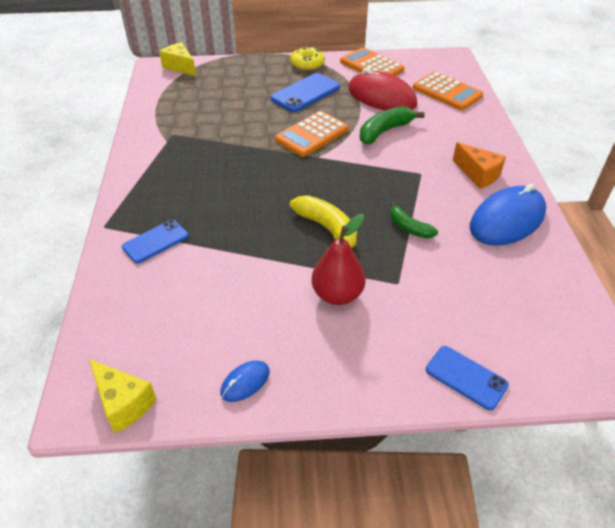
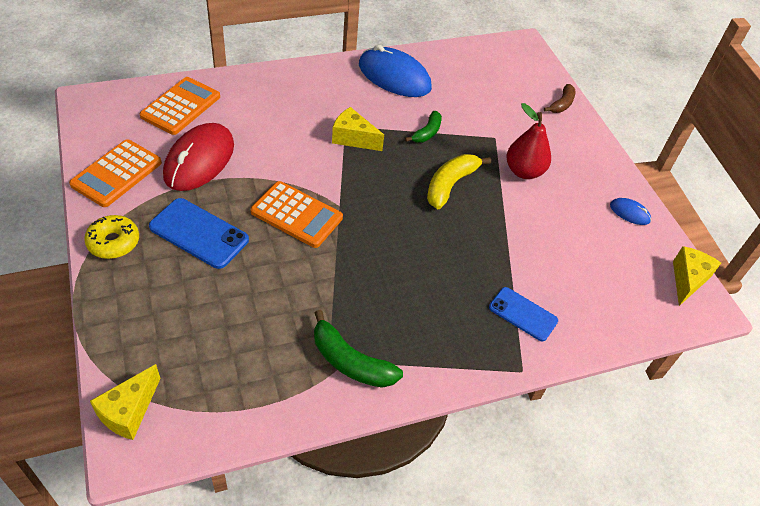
camera: 110 degrees left, 5 degrees up
(385, 131) = (276, 154): green banana -> green banana (350, 361)
(402, 176) = (353, 138): none -> yellow cheese
(466, 377) = (561, 104): blue phone -> brown banana
(478, 174) = (335, 89): orange cheese -> none

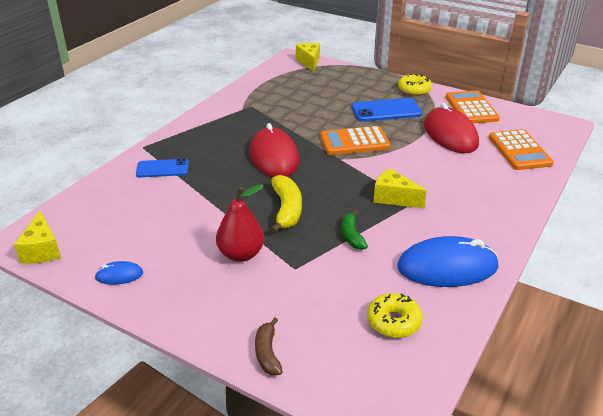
camera: 145 degrees right, 15 degrees down
(350, 361) = (240, 110): green banana -> none
(353, 138) = (394, 198): yellow cheese -> yellow cheese turned 135 degrees counterclockwise
(396, 251) = (274, 156): none -> red mouse
(470, 74) = (394, 322): none -> yellow donut

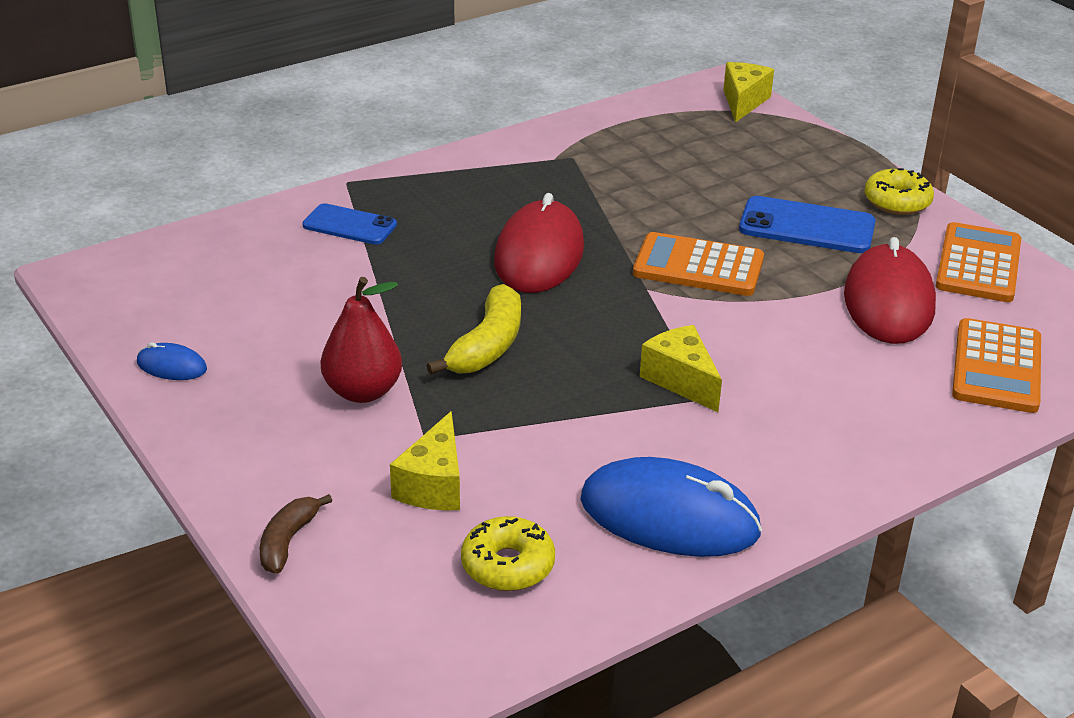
camera: 25 degrees right, 0 degrees up
(42, 250) = (97, 298): yellow cheese -> yellow cheese (434, 485)
(352, 236) = (556, 418): green banana -> none

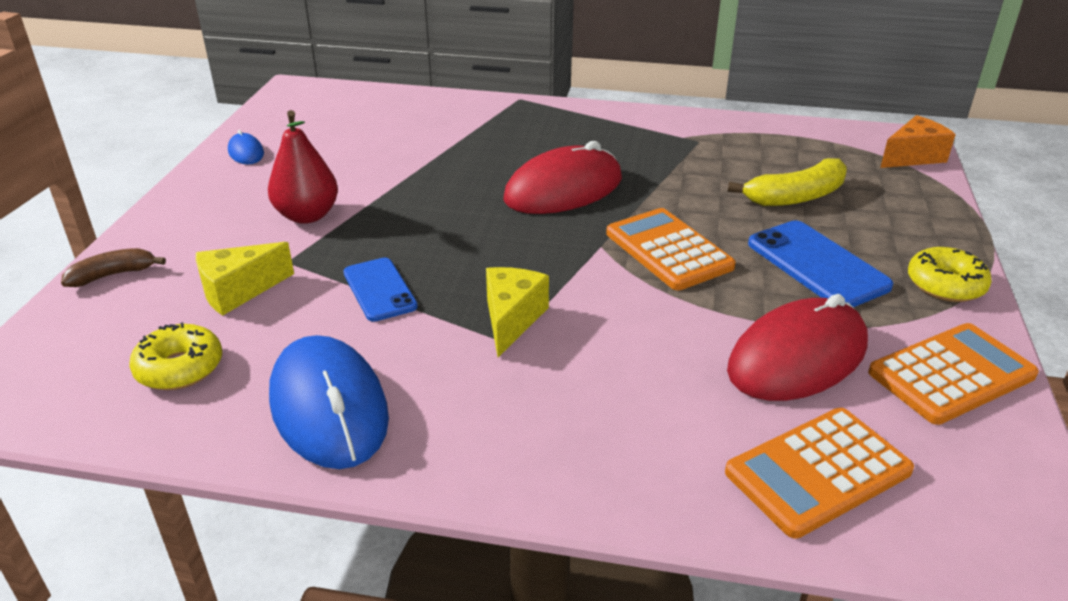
camera: 45 degrees right, 0 degrees up
(349, 225) = (476, 122): blue phone -> blue phone (380, 290)
(487, 346) = (425, 227): yellow banana -> yellow banana (795, 197)
(743, 102) = (913, 157): yellow cheese -> orange cheese

